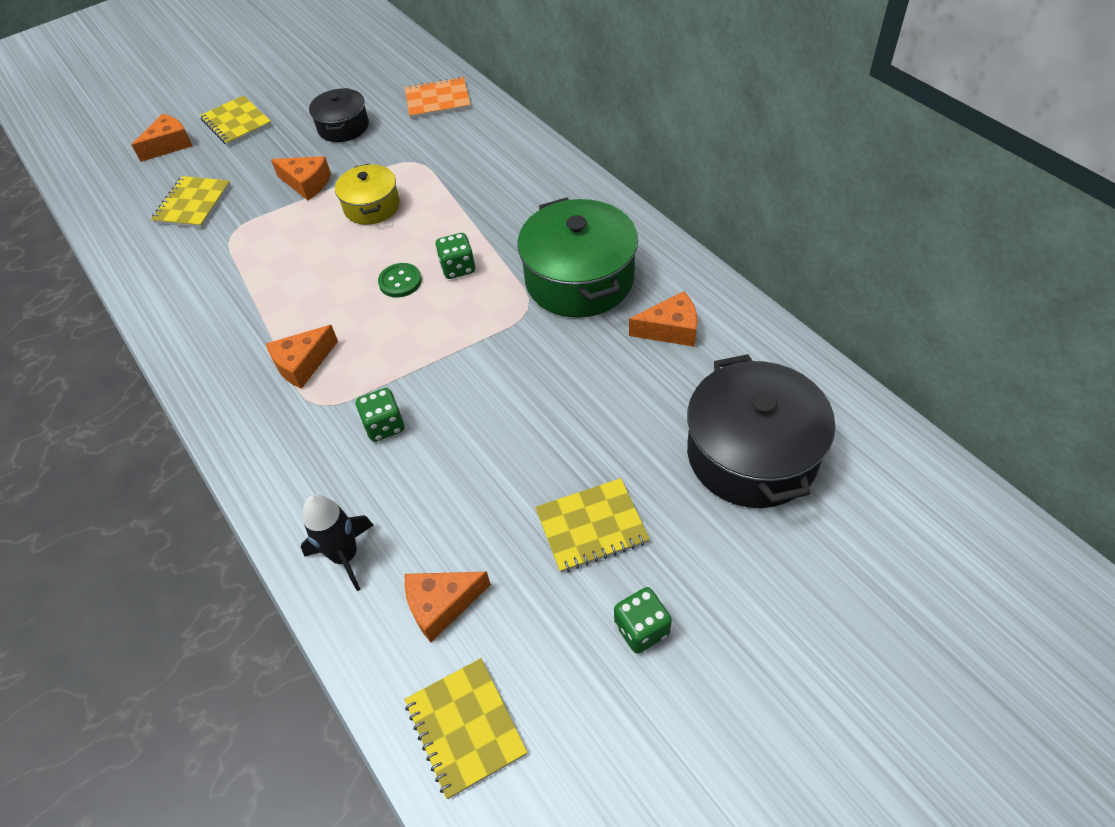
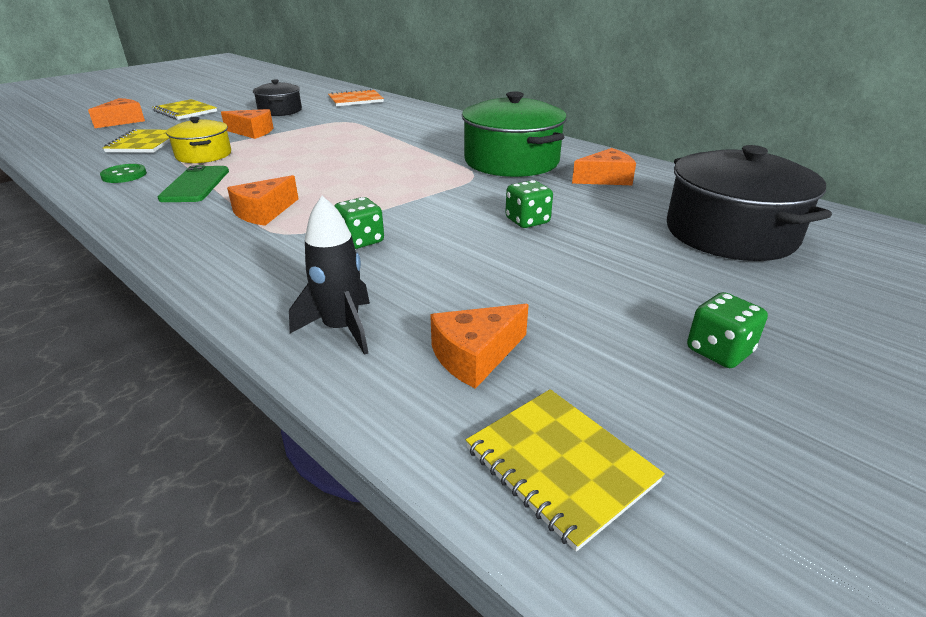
camera: 15 degrees left, 20 degrees down
(241, 302) = (195, 185): none -> green phone
(372, 206) = (314, 139): yellow pot -> yellow pot (204, 155)
(400, 281) = (351, 169): green button -> green button (124, 175)
(458, 268) = (401, 161): green dice -> green dice (527, 221)
(591, 527) = (612, 285): yellow notebook -> none

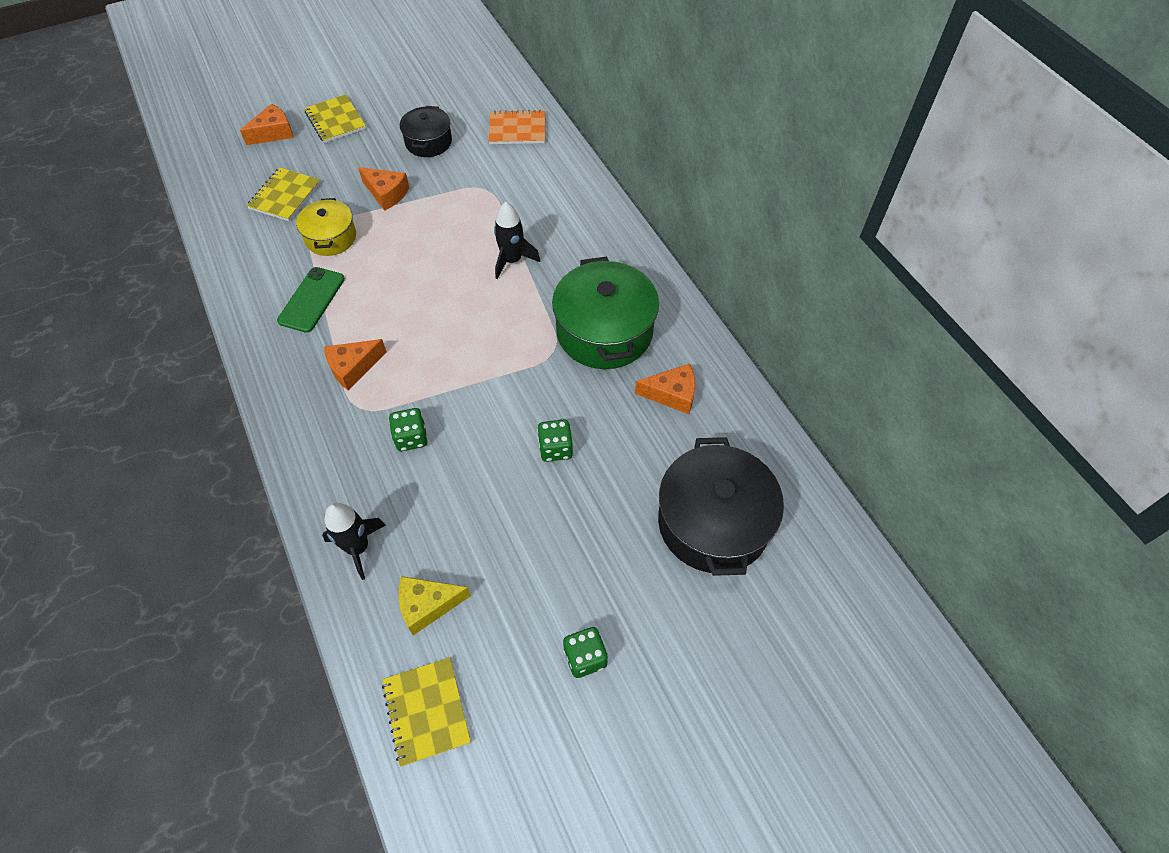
camera: 20 degrees right, 25 degrees up
(124, 175) = (258, 263): green button -> none
(395, 144) = (512, 260): none -> black rocket
(475, 356) = (427, 605): orange cheese -> yellow cheese

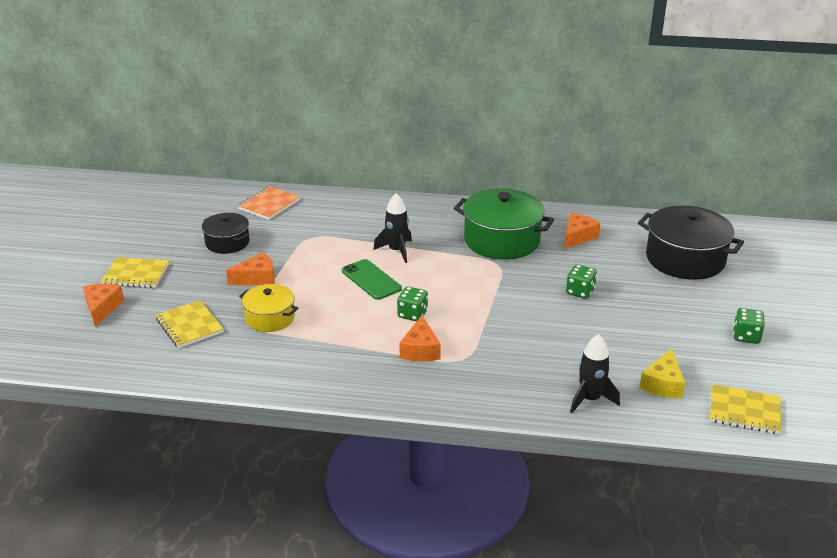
camera: 55 degrees left, 25 degrees down
(311, 300) = (326, 348): green phone -> green phone (371, 280)
(411, 438) = (514, 345): green dice -> green dice (412, 314)

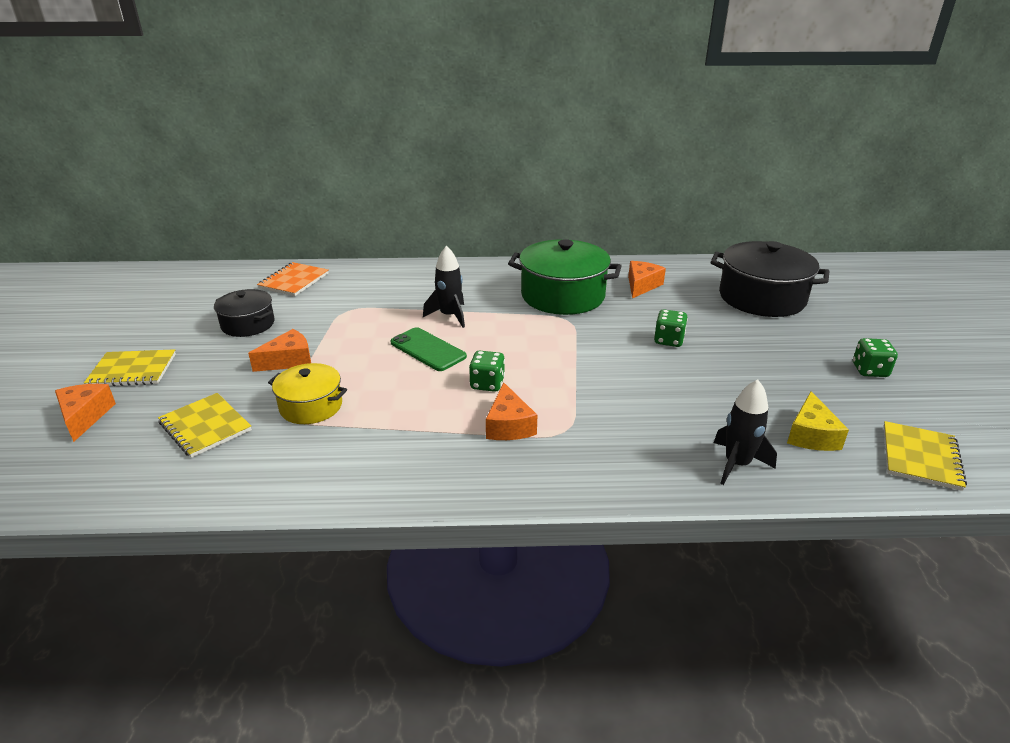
camera: 10 degrees left, 0 degrees up
(744, 411) = (920, 457): yellow notebook -> yellow notebook turned 75 degrees counterclockwise

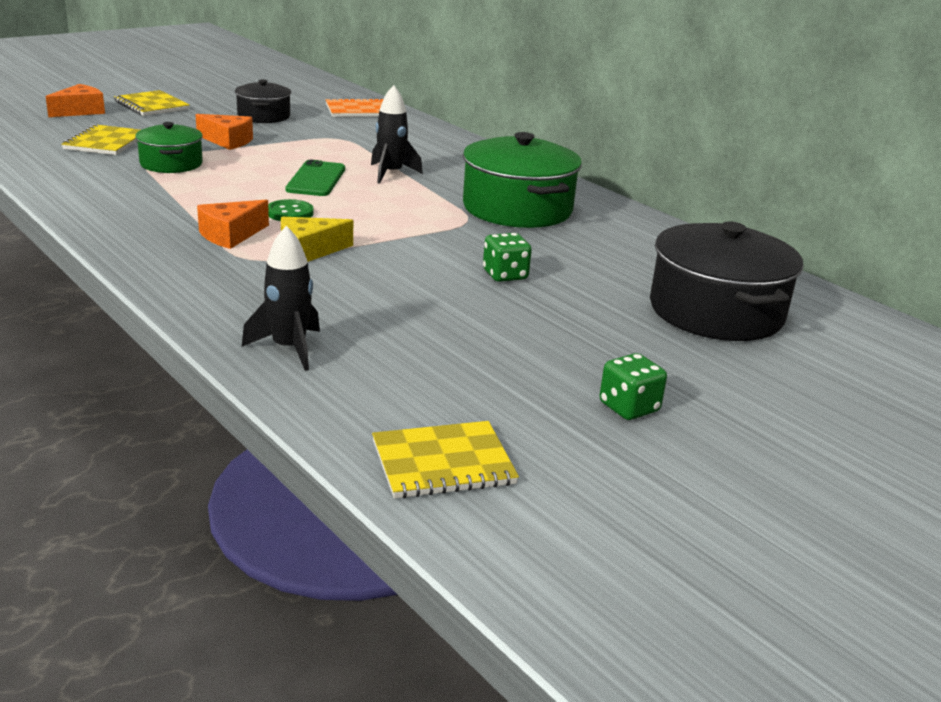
camera: 50 degrees right, 5 degrees down
(311, 406) = (171, 164): yellow pot -> green pot
(487, 384) = (290, 213): green dice -> green button
(641, 285) = (615, 240): orange cheese -> none
(811, 435) = (403, 384): yellow cheese -> yellow cheese (309, 251)

